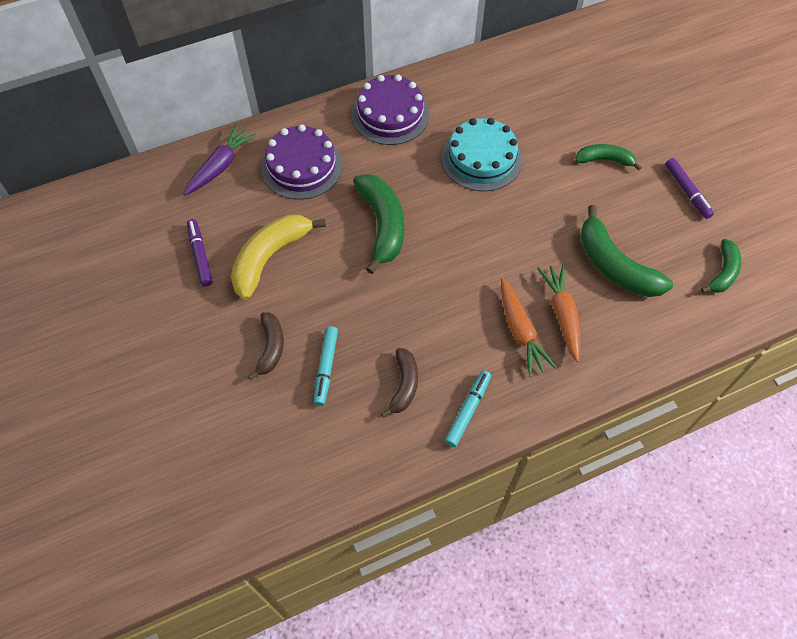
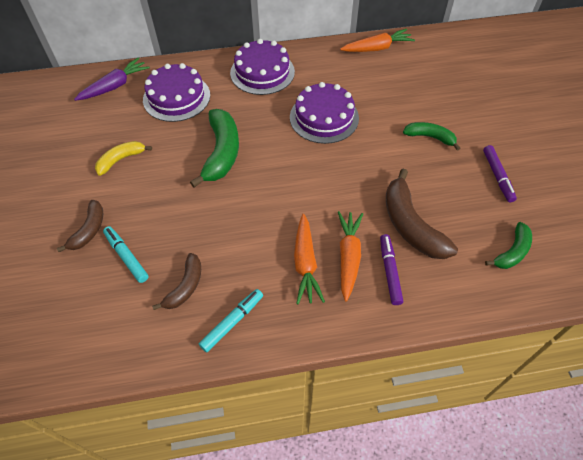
camera: 15 degrees right, 5 degrees down
(200, 255) = (68, 147): purple marker -> purple marker (389, 271)
(270, 258) = (121, 160): yellow banana -> yellow banana, size x0.59
(326, 368) = (126, 257): turquoise marker -> turquoise marker turned 120 degrees clockwise
(481, 159) = (324, 117): turquoise cake -> purple cake
(512, 58) = (377, 48): none -> orange carrot
(614, 266) = (410, 225): green banana -> brown banana

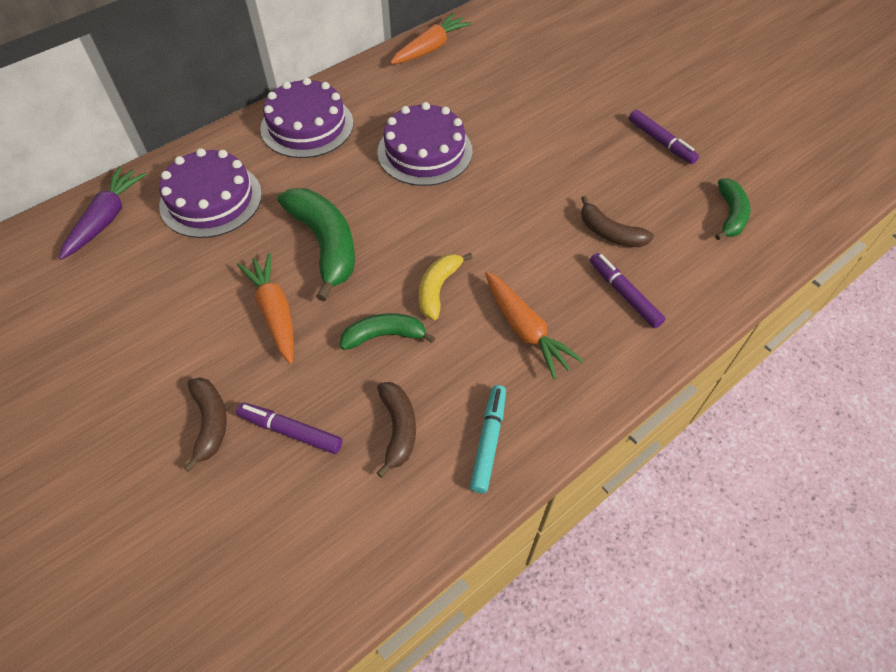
camera: 30 degrees left, 0 degrees up
(121, 160) = (189, 311): yellow banana -> yellow banana (438, 289)
(126, 257) = (290, 431): turquoise marker -> purple marker
(348, 257) = (568, 299): orange carrot -> orange carrot (275, 312)
(410, 225) = (610, 233): brown banana -> brown banana, size x0.59
(430, 137) = (562, 127): green banana -> green banana (384, 335)

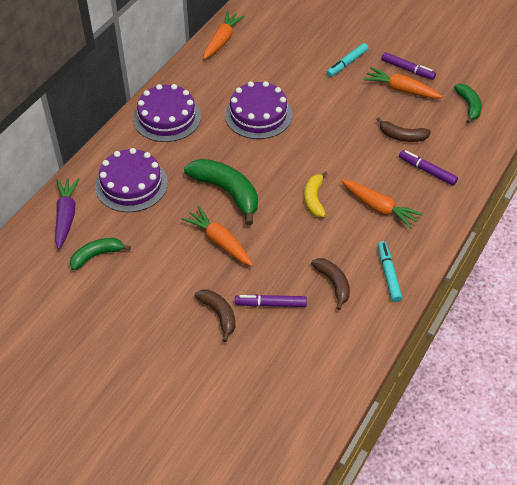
camera: 20 degrees left, 5 degrees down
(384, 335) = (296, 235): green banana -> green banana (96, 255)
(579, 114) = (347, 63): none -> turquoise marker
(639, 167) = (401, 90): none -> orange carrot

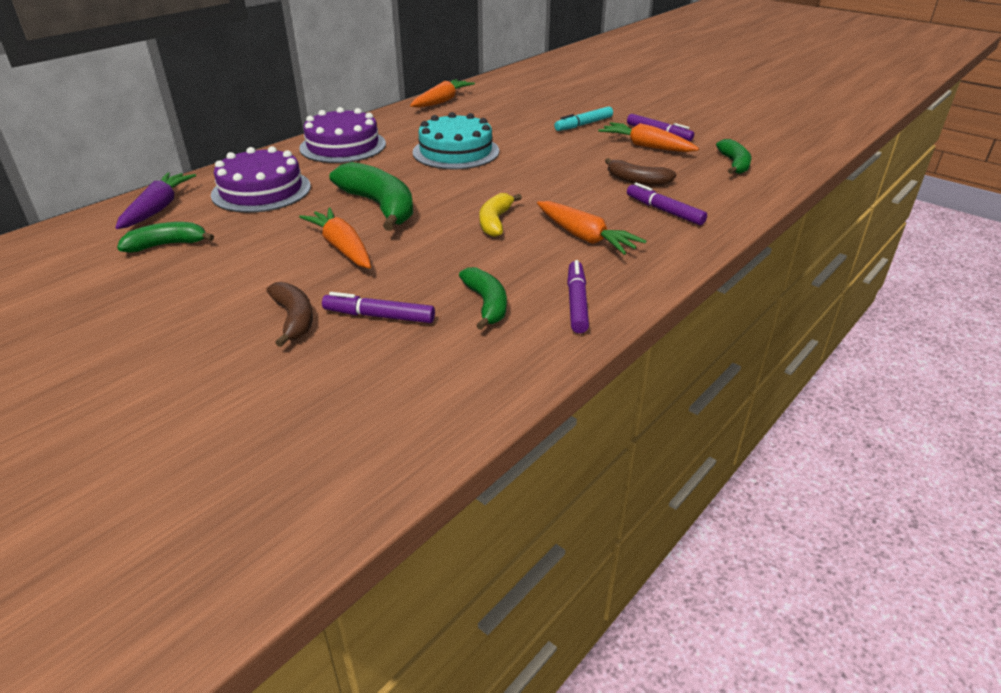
camera: 10 degrees right, 15 degrees down
(258, 115) = (456, 151): purple cake -> turquoise cake
(333, 283) = (486, 304): brown banana -> green banana
(388, 274) = (576, 303): turquoise marker -> purple marker

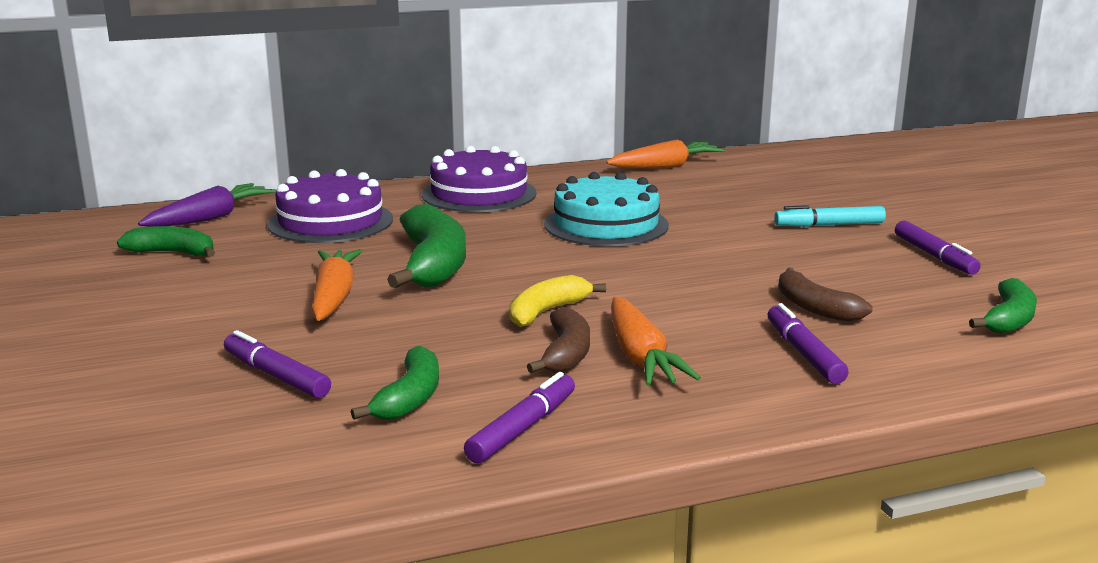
camera: 30 degrees right, 15 degrees down
(294, 319) = (190, 354): brown banana -> brown banana (566, 353)
(646, 146) = (890, 269): orange carrot -> none

